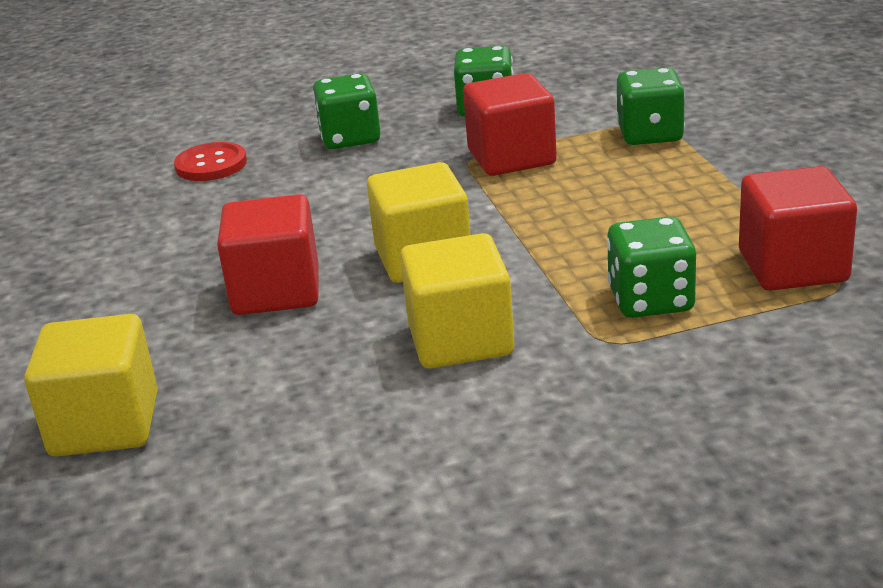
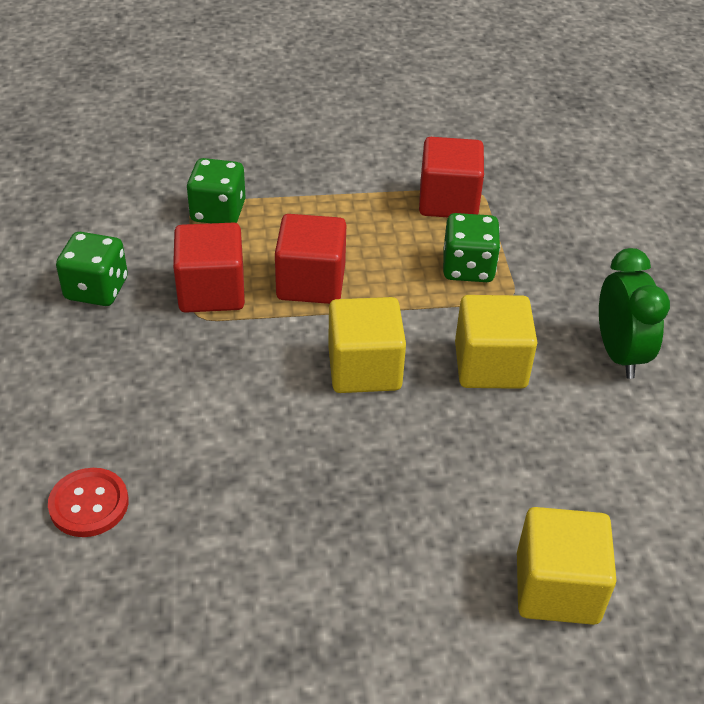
camera: 85 degrees left, 15 degrees up
(276, 291) = (382, 465): red cube -> red cube (311, 283)
(350, 138) = (98, 388): green dice -> none
(527, 445) = (619, 354): none -> green clock

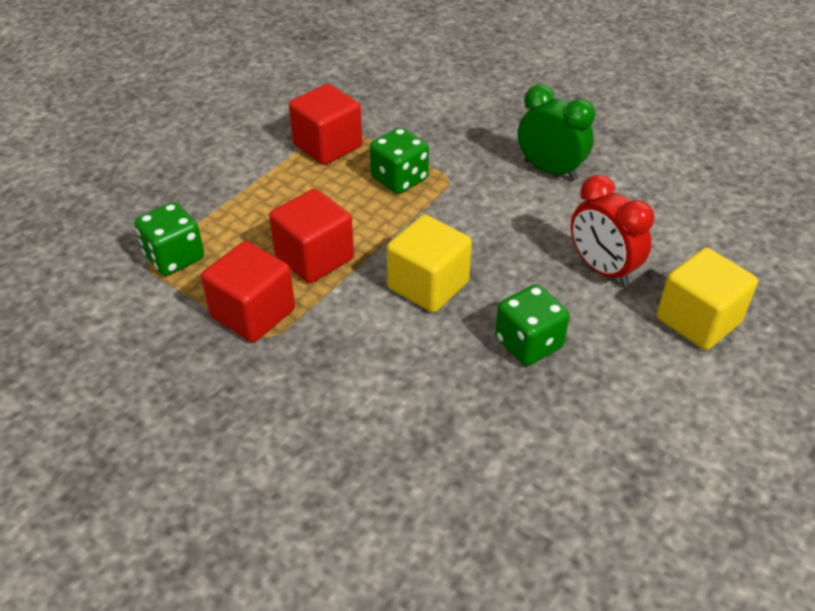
camera: 45 degrees left, 0 degrees up
(89, 504) = (383, 519): red button -> none
(96, 289) = (160, 377): green dice -> green dice (528, 343)
(490, 365) = (495, 227): yellow cube -> none
(534, 472) = (602, 269): none -> red clock

